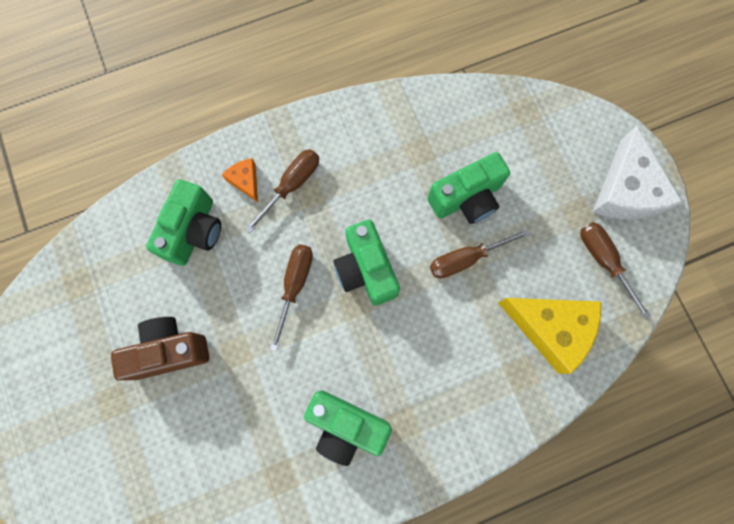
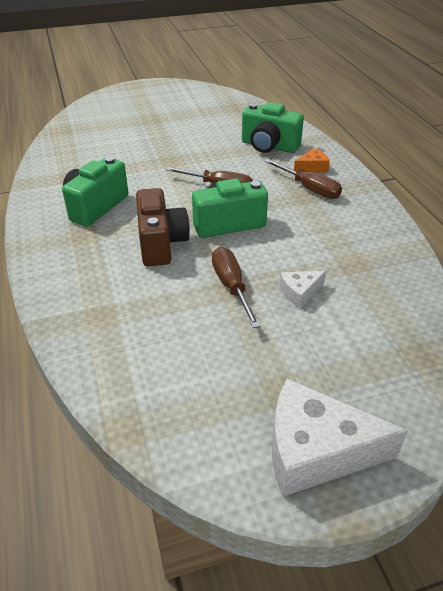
camera: 95 degrees right, 35 degrees down
(169, 350) = (179, 137): brown camera -> brown camera (161, 243)
(466, 198) = (299, 292): green camera -> white cheese
(550, 328) = (142, 345): yellow cheese -> none
(603, 261) = (215, 408): brown screwdriver -> none

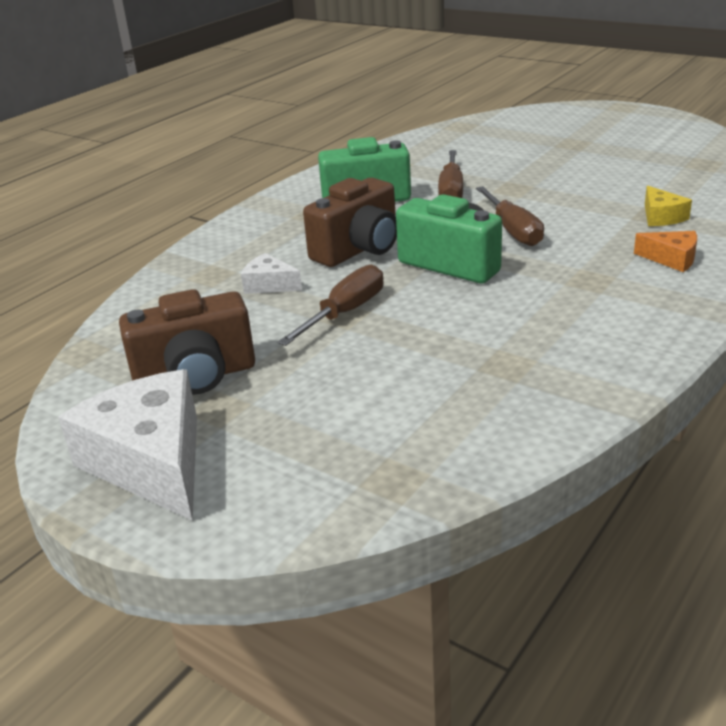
camera: 55 degrees right, 10 degrees down
(232, 384) = (196, 377): none -> brown camera
(269, 146) = (661, 217): green camera -> yellow cheese
(299, 292) = (394, 354): white cheese -> white cheese (269, 285)
(309, 188) = (618, 276): brown screwdriver -> brown screwdriver (451, 190)

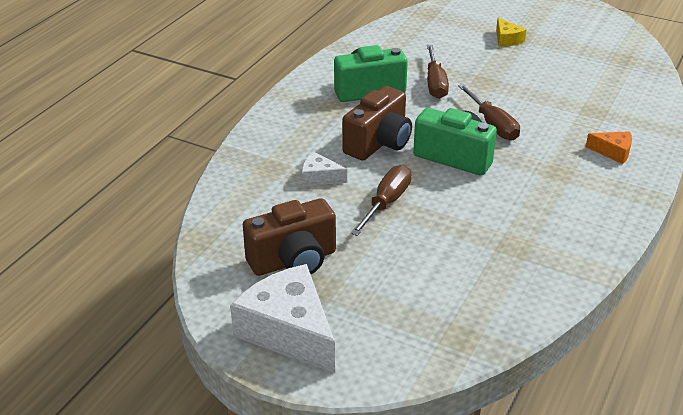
camera: 10 degrees left, 5 degrees up
(661, 217) = (600, 112): yellow cheese -> yellow cheese (507, 39)

